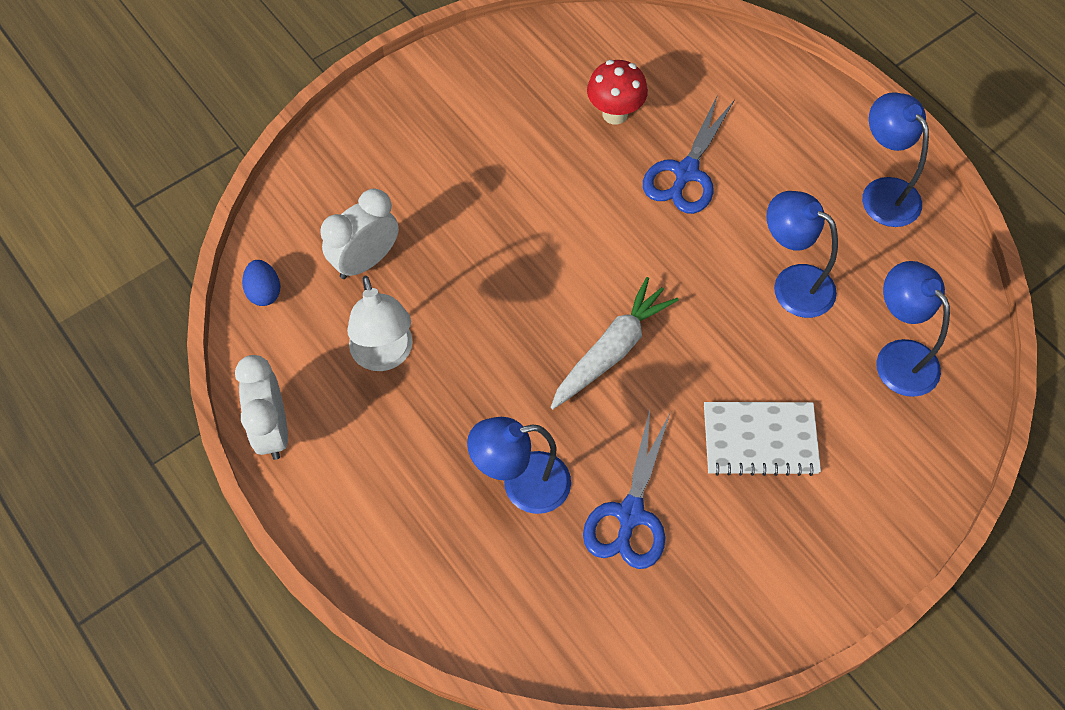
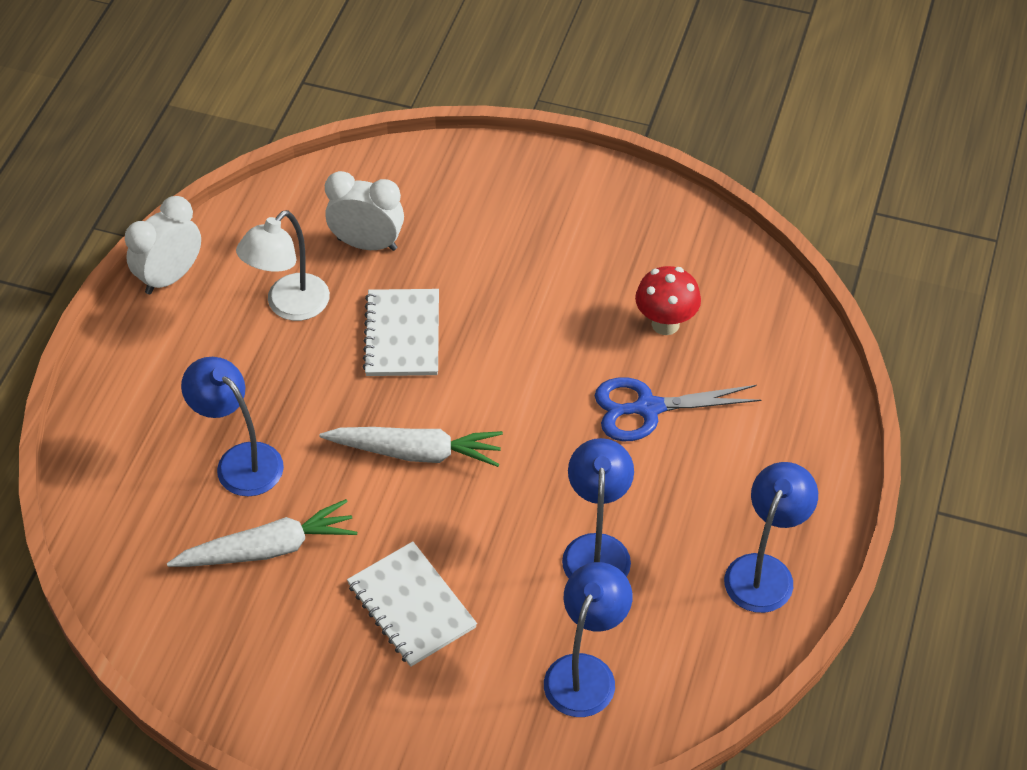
camera: 55 degrees right, 10 degrees down
(264, 292) = (287, 200): blue egg -> none
(484, 291) = (402, 335): none -> white notebook
(630, 514) = (268, 549): blue scissors -> white carrot

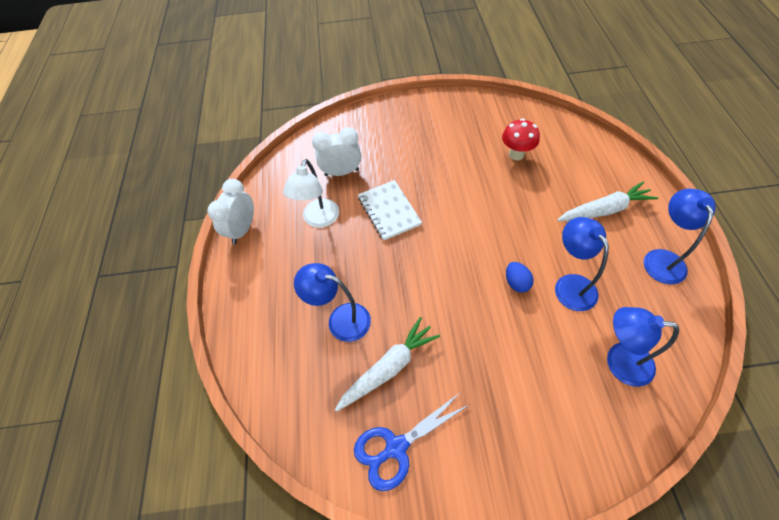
camera: 20 degrees left, 5 degrees up
(411, 606) = (495, 366): white notebook -> none
(416, 452) = (437, 272): white carrot -> white carrot (604, 210)
(520, 514) = (516, 283): none -> blue egg
(585, 672) = (619, 361): blue lamp -> blue lamp turned 75 degrees counterclockwise
(648, 408) = (539, 198): blue scissors -> blue scissors (396, 447)

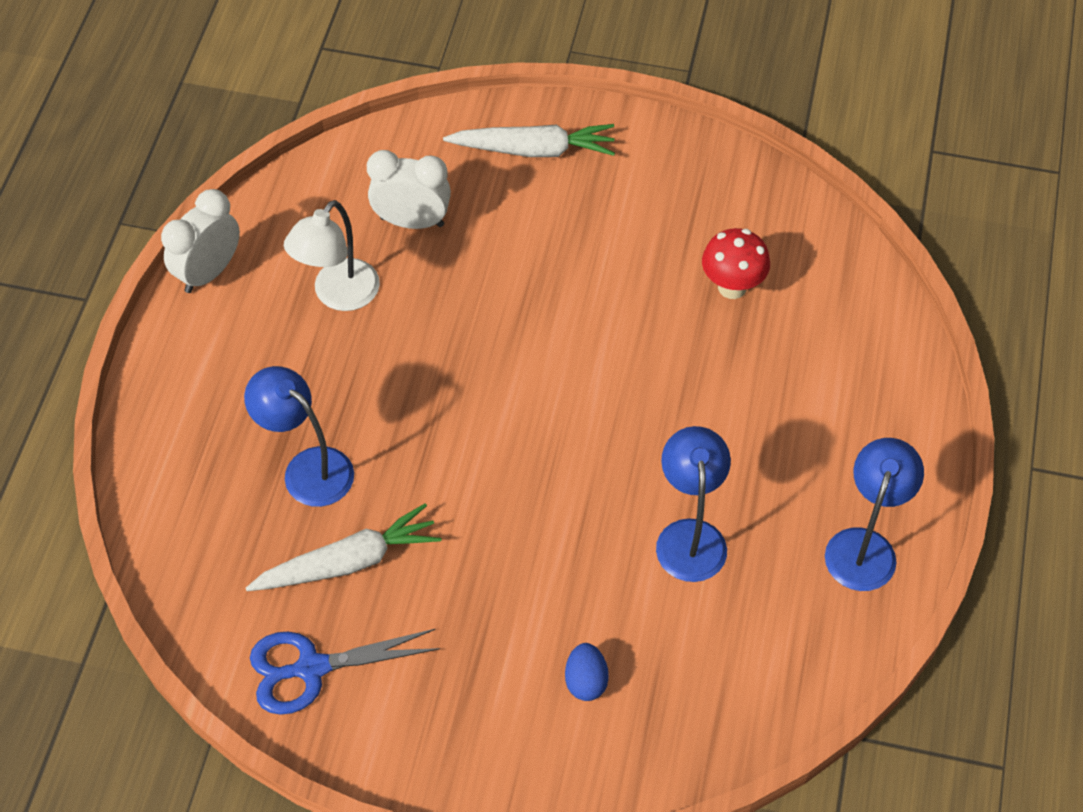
camera: 15 degrees right, 0 degrees up
(389, 211) = (461, 318): white notebook -> none
(516, 283) = (606, 504): blue egg -> blue egg (586, 681)
(604, 210) = (823, 436): white carrot -> white carrot (534, 150)
(619, 361) = (694, 669): blue lamp -> none

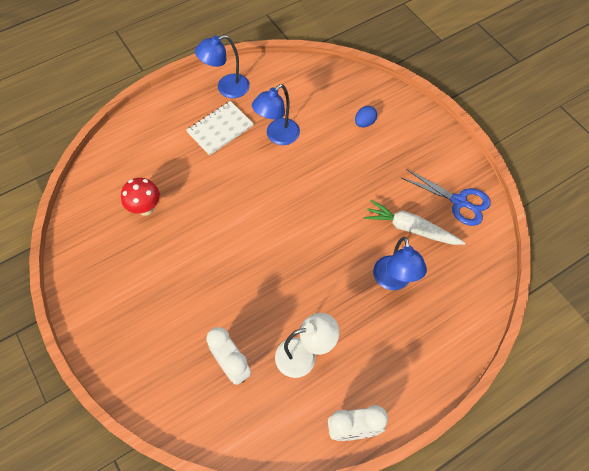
camera: 135 degrees left, 5 degrees up
(534, 150) = (135, 352): white carrot -> none
(785, 472) = (220, 129): none -> white notebook

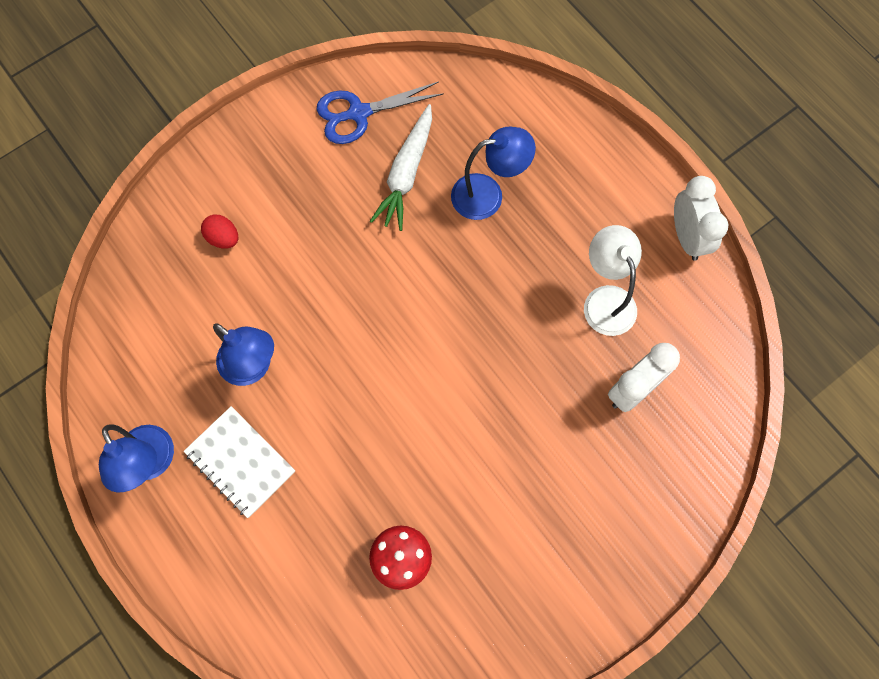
camera: 95 degrees left, 10 degrees up
(364, 123) = (223, 238): blue egg -> red egg
(458, 202) = (359, 113): blue scissors -> blue scissors turned 135 degrees counterclockwise

